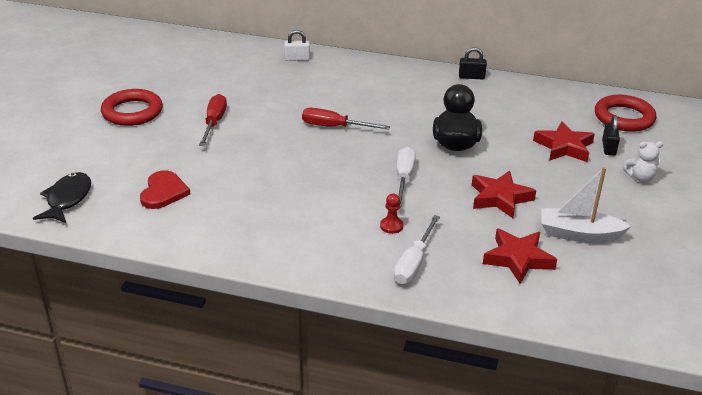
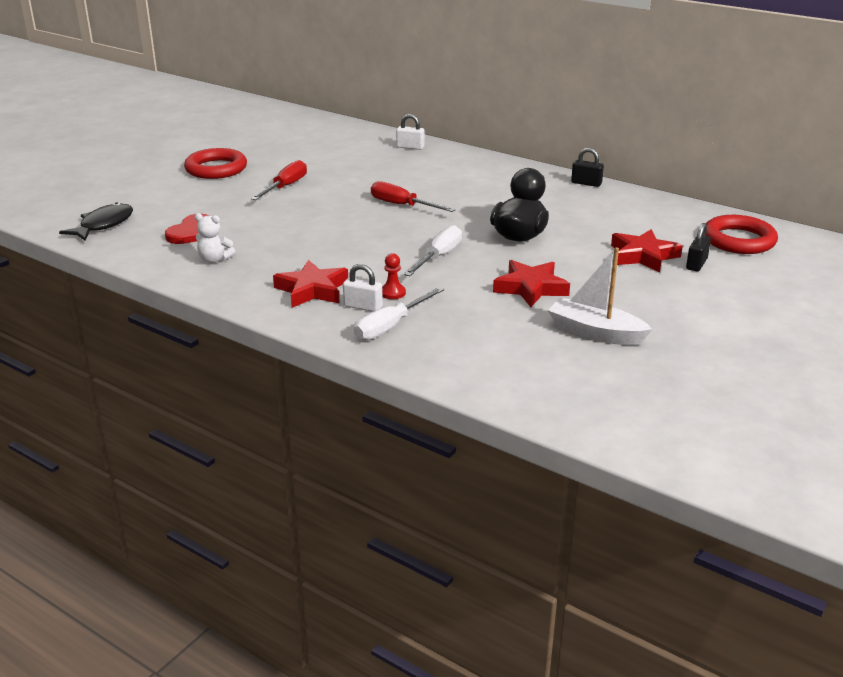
camera: 20 degrees right, 5 degrees down
(376, 246) = (363, 306): none -> white padlock
(518, 259) = (506, 342): red star -> red star (312, 290)
(640, 178) = (713, 295): white teddy bear -> white teddy bear (214, 260)

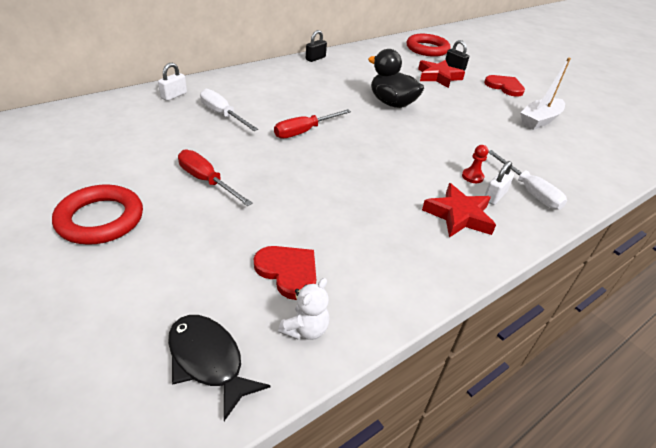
camera: 75 degrees left, 10 degrees up
(214, 260) = (371, 267): white teddy bear -> white teddy bear (305, 329)
(439, 257) = (414, 141): white screwdriver -> white screwdriver (222, 115)
(531, 288) = (475, 122): red star -> none
(681, 304) = (504, 87): none -> red heart

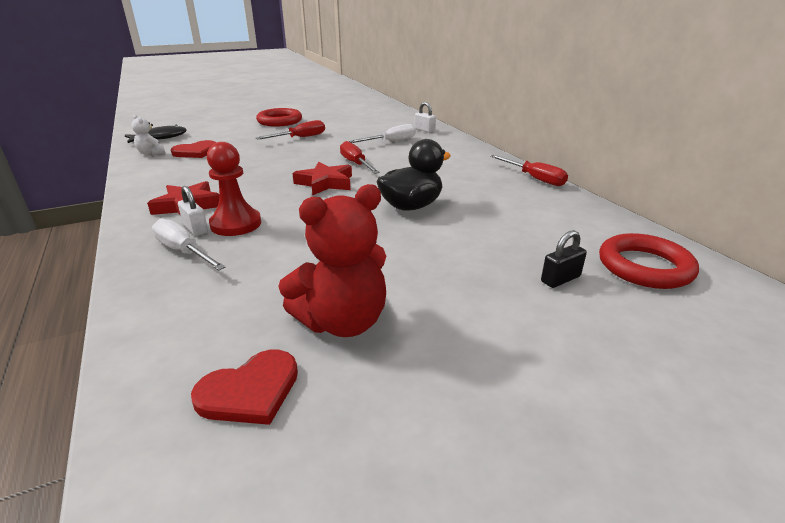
camera: 105 degrees right, 10 degrees down
(315, 58) = (534, 178): black padlock -> red screwdriver
(438, 77) = (508, 254): red star -> red star (325, 183)
(472, 176) = (236, 224): red pawn -> red pawn, size x2.01
(504, 87) = (485, 321): red heart -> red heart (250, 391)
(529, 191) = (183, 251): white screwdriver -> white screwdriver turned 60 degrees clockwise
(539, 120) = (342, 322): white boat -> red teddy bear

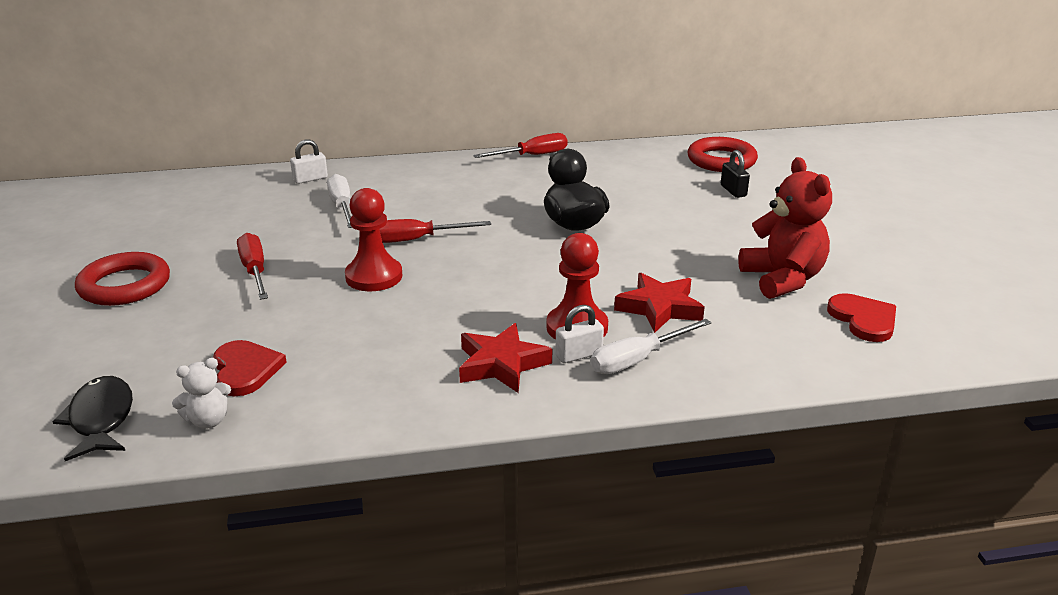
camera: 75 degrees left, 0 degrees up
(300, 161) = (374, 277): none -> red pawn
(325, 183) = (475, 265): red star -> red star (659, 308)

